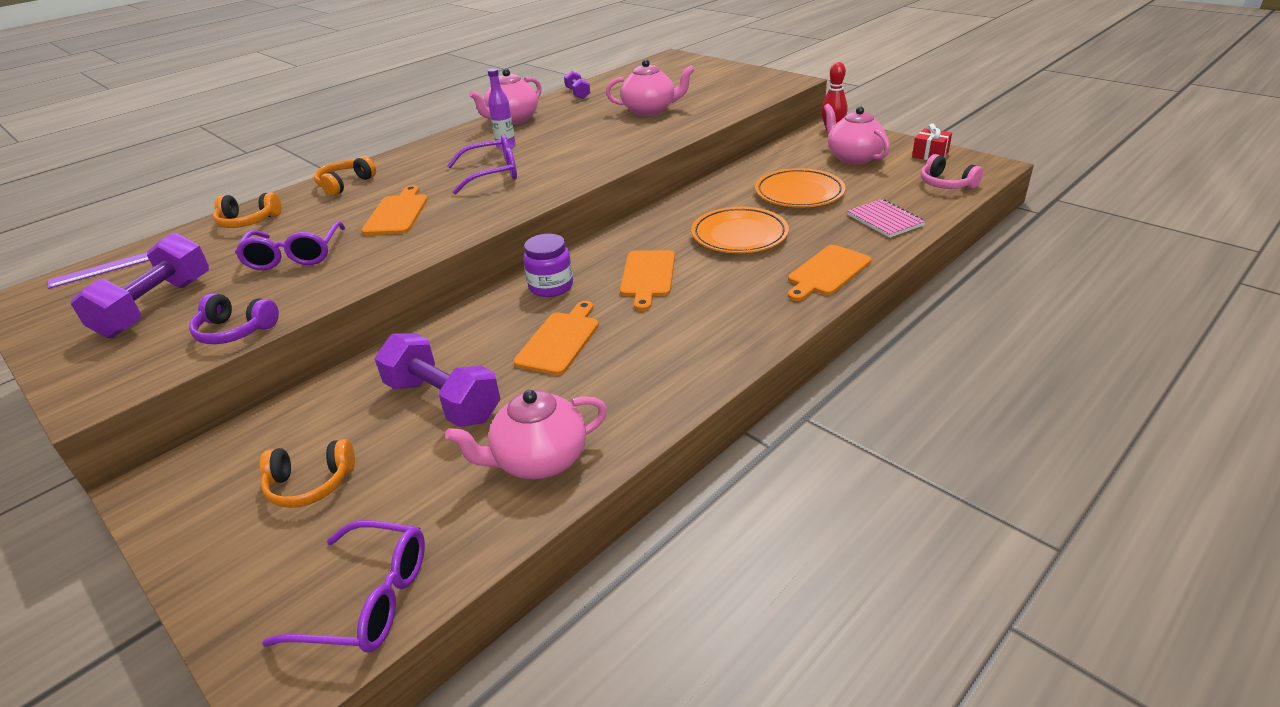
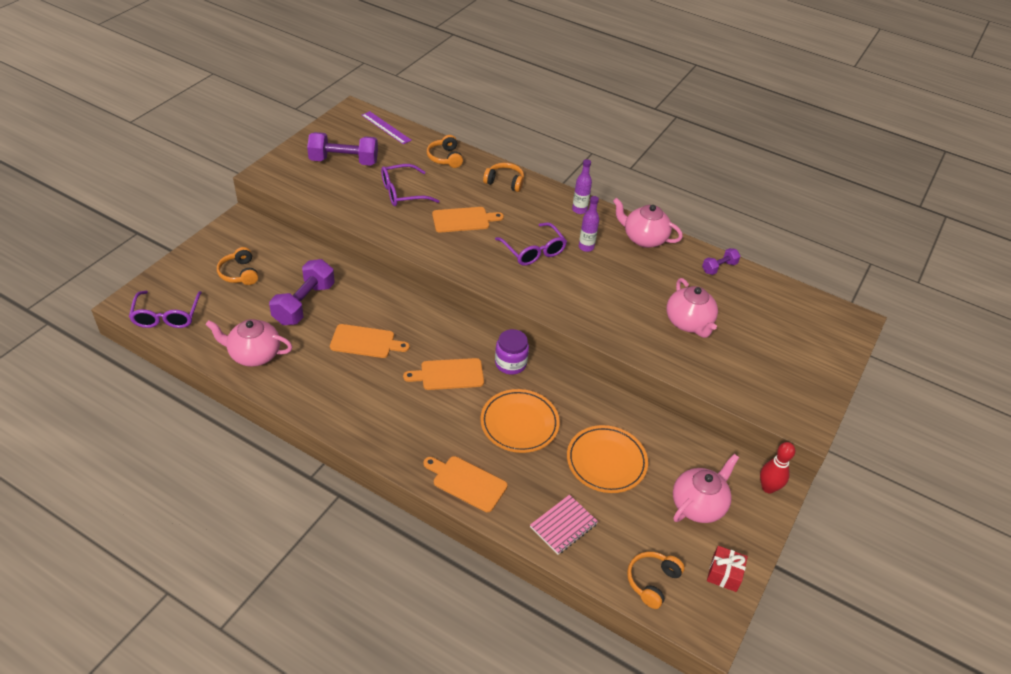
camera: 70 degrees right, 10 degrees up
(235, 331) = (321, 199): purple headphones -> none
(438, 146) = (579, 210): none -> purple bottle
(539, 460) = (254, 354): pink teapot -> pink teapot turned 45 degrees counterclockwise
(551, 286) = (429, 325): purple jar -> purple jar (510, 363)
(946, 184) = (652, 581): pink headphones -> orange headphones

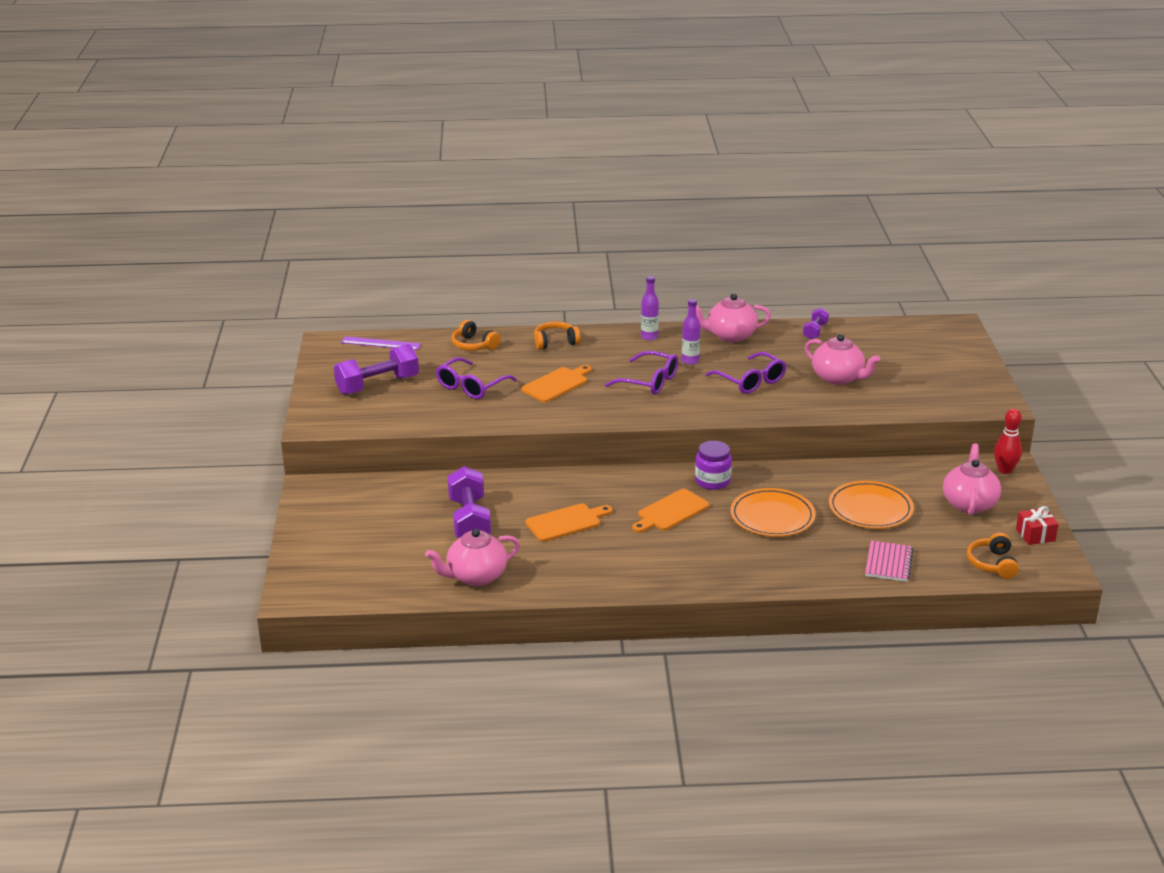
camera: 30 degrees left, 15 degrees down
(166, 316) = (346, 588): purple glasses -> purple glasses (751, 381)
(239, 273) = (372, 526): orange headphones -> none
(467, 482) = (780, 573): orange cutting board -> none

